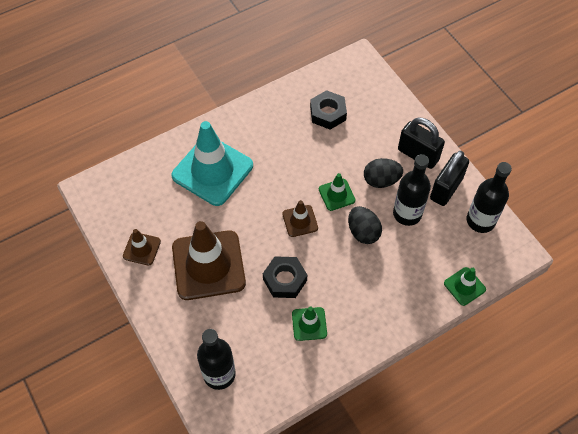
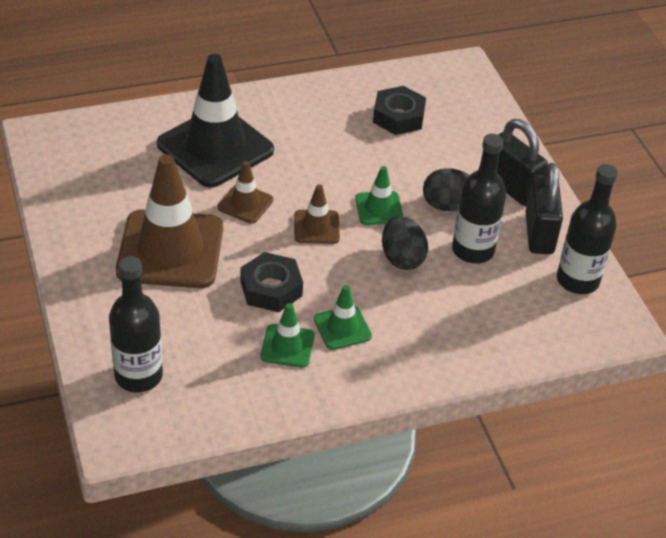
camera: 10 degrees right, 15 degrees down
(142, 249) = (86, 212): brown traffic cone -> brown traffic cone (245, 204)
(212, 171) = (215, 147): turquoise traffic cone -> black traffic cone
(446, 188) = (539, 233): black padlock -> black padlock turned 45 degrees counterclockwise
(464, 286) = (529, 351): green traffic cone -> green traffic cone (342, 328)

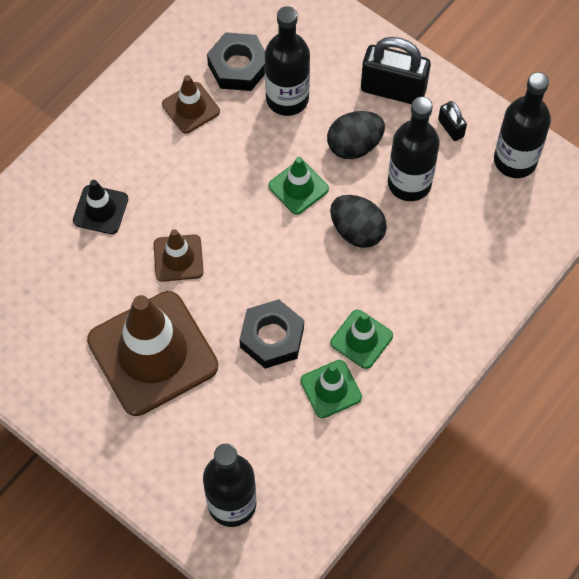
camera: 30 degrees left, 20 degrees up
(215, 147) = (100, 210): black traffic cone -> black traffic cone, size x0.47
(316, 227) = (260, 244): brown traffic cone -> brown traffic cone (191, 108)
(419, 152) = (287, 99): none -> black bottle
(539, 233) = (451, 128): black padlock -> black padlock, size x0.49

